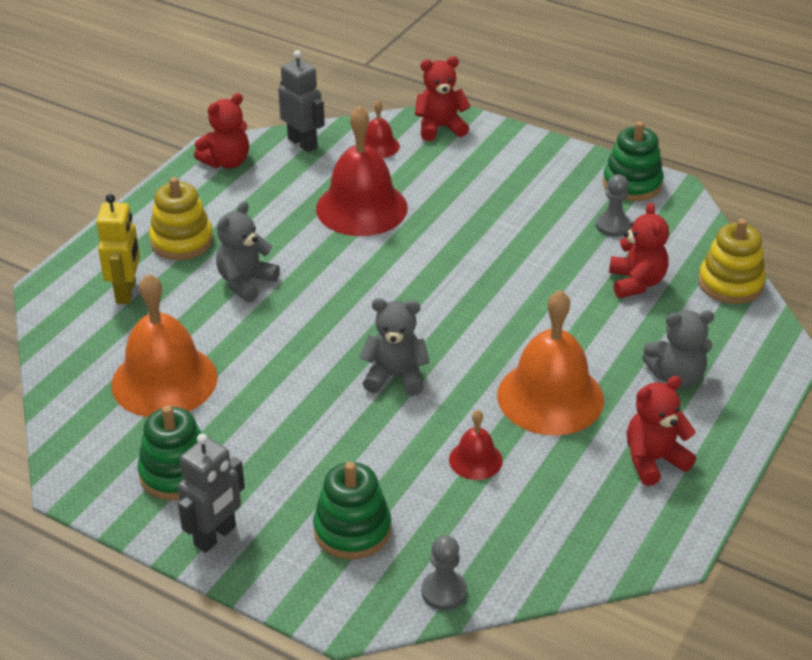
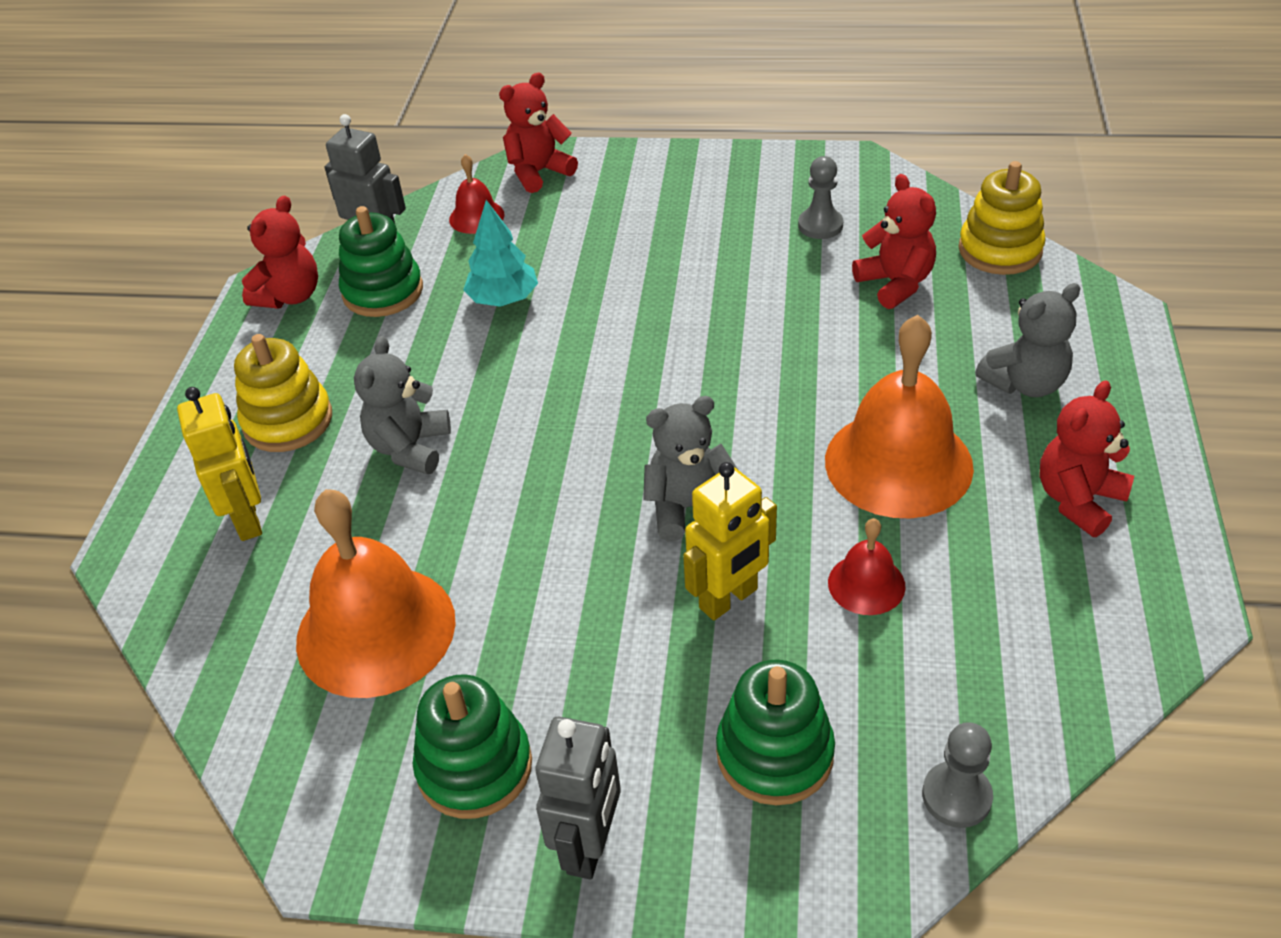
camera: 20 degrees left, 5 degrees up
(361, 208) = (503, 299): red bell -> turquoise tree
(383, 438) = (729, 599): none -> yellow robot
(632, 184) = (807, 170): green stacking toy -> green stacking toy (383, 291)

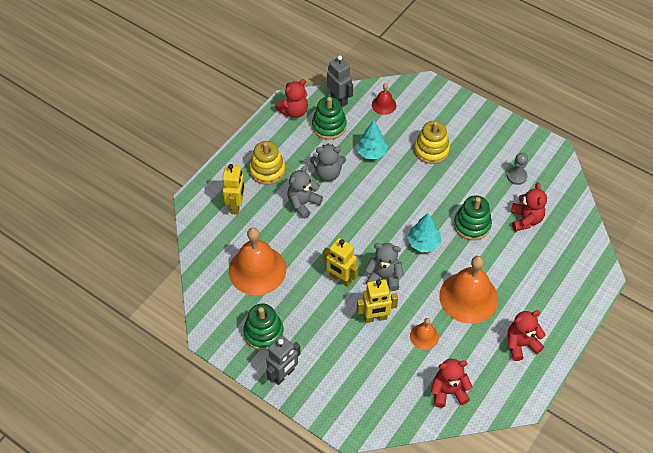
camera: 25 degrees right, 10 degrees up
(538, 172) = (421, 93): red teddy bear -> red teddy bear (448, 391)
(592, 556) = (340, 279): none -> yellow robot
(727, 408) = (423, 243): none -> turquoise tree
(774, 753) = (355, 376): green stacking toy -> green stacking toy (472, 225)
(866, 584) = (424, 336): red bell -> orange bell
(956, 796) = (401, 419): grey pawn -> none
(1000, 250) = (580, 224): yellow stacking toy -> yellow stacking toy (431, 150)
(1025, 383) = (540, 289): grey teddy bear -> grey teddy bear (328, 173)

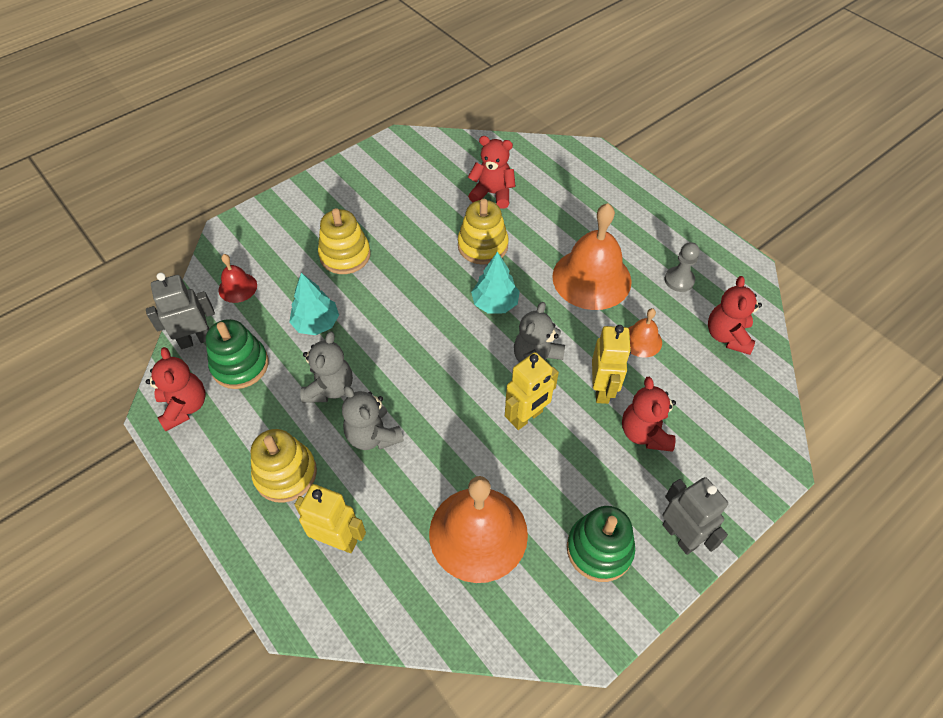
camera: 75 degrees left, 0 degrees up
(472, 225) = (482, 246): green stacking toy -> yellow stacking toy
(516, 176) = (424, 184): grey pawn -> grey pawn (679, 280)
(521, 344) = (669, 247): red teddy bear -> red teddy bear (644, 433)

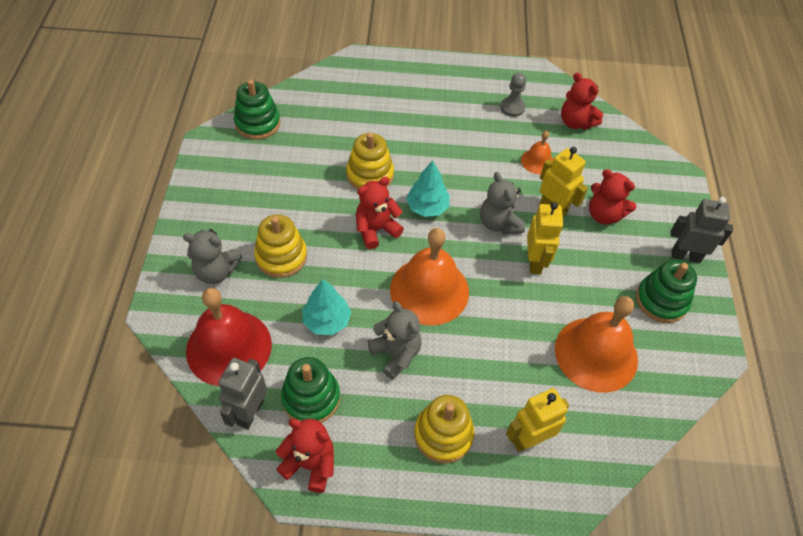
camera: 50 degrees left, 0 degrees up
(237, 287) = (229, 347): red bell -> red bell, size x2.08
(373, 435) = (464, 357): grey teddy bear -> grey teddy bear (216, 271)
(450, 150) = (257, 123): none -> green stacking toy
(492, 194) = (329, 134): red teddy bear -> red teddy bear (376, 230)
(591, 278) = (463, 144): orange bell -> orange bell (429, 290)

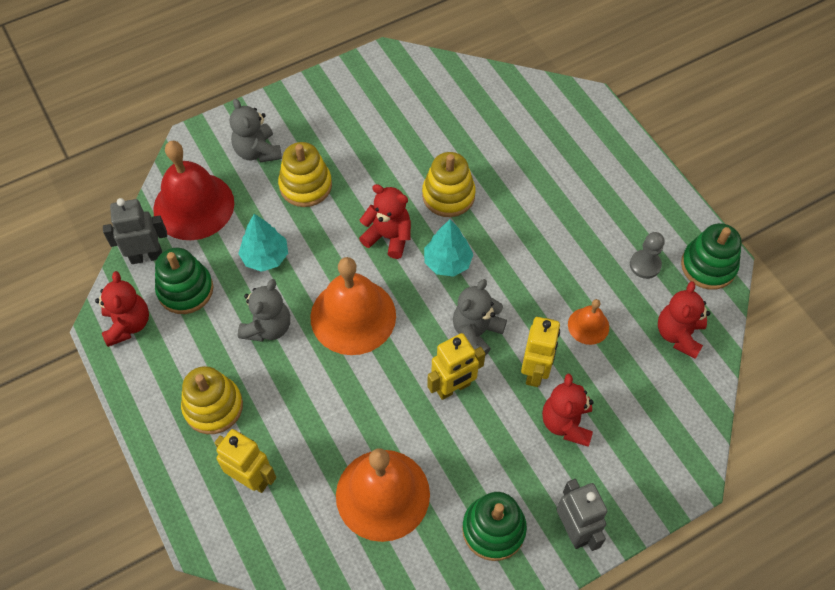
camera: 60 degrees right, 5 degrees up
(257, 123) = (436, 77): green stacking toy -> green stacking toy (708, 266)

